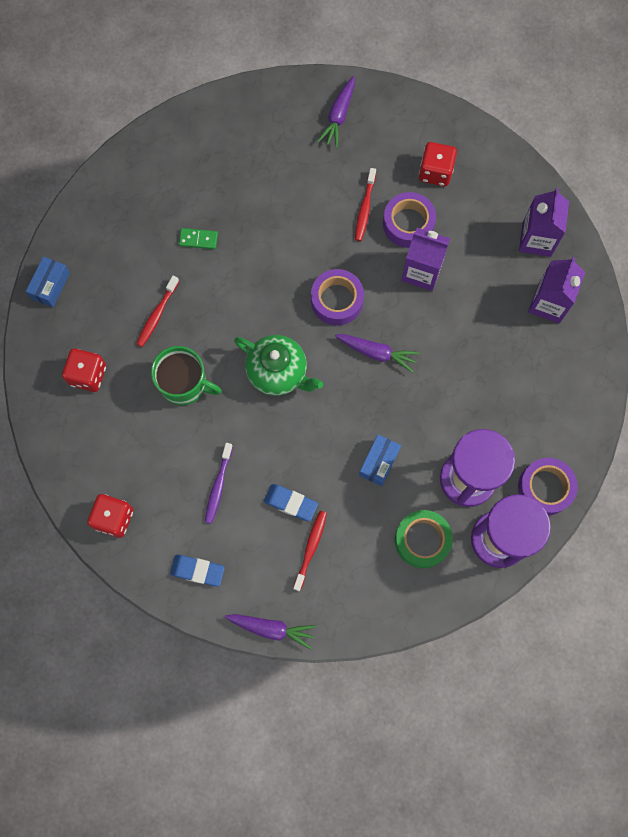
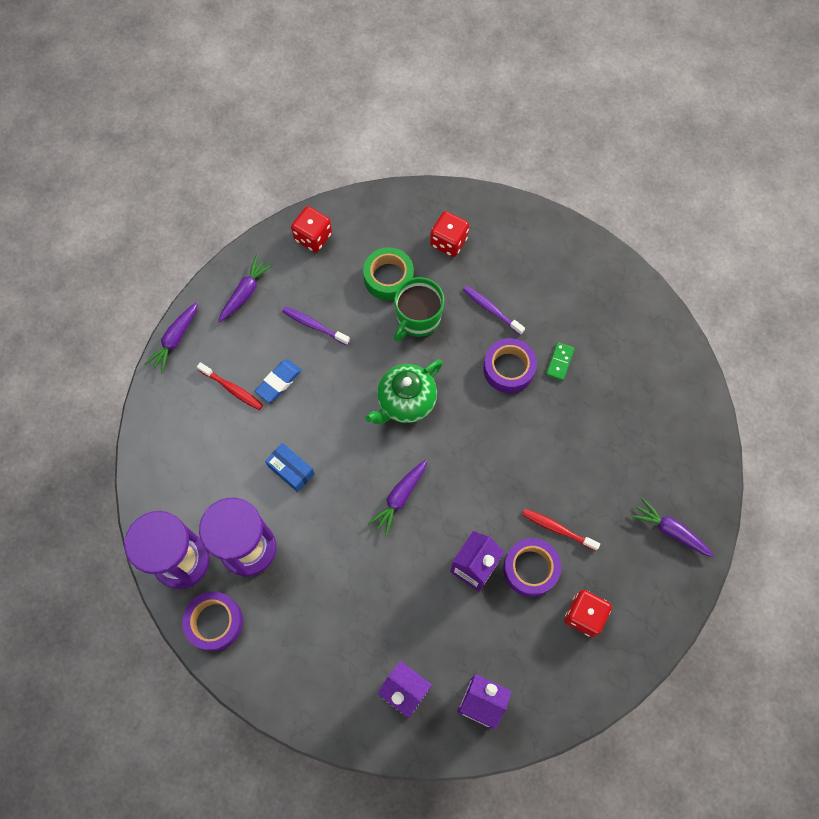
camera: 105 degrees right, 5 degrees down
(50, 285) = (542, 228): blue box -> none
(157, 315) = (491, 309): red toothbrush -> purple toothbrush
(197, 571) = (245, 292): blue eraser -> purple carrot
(337, 300) = (464, 474): purple tape -> purple tape (508, 369)
(422, 540) = (205, 489): green tape -> green tape (388, 278)

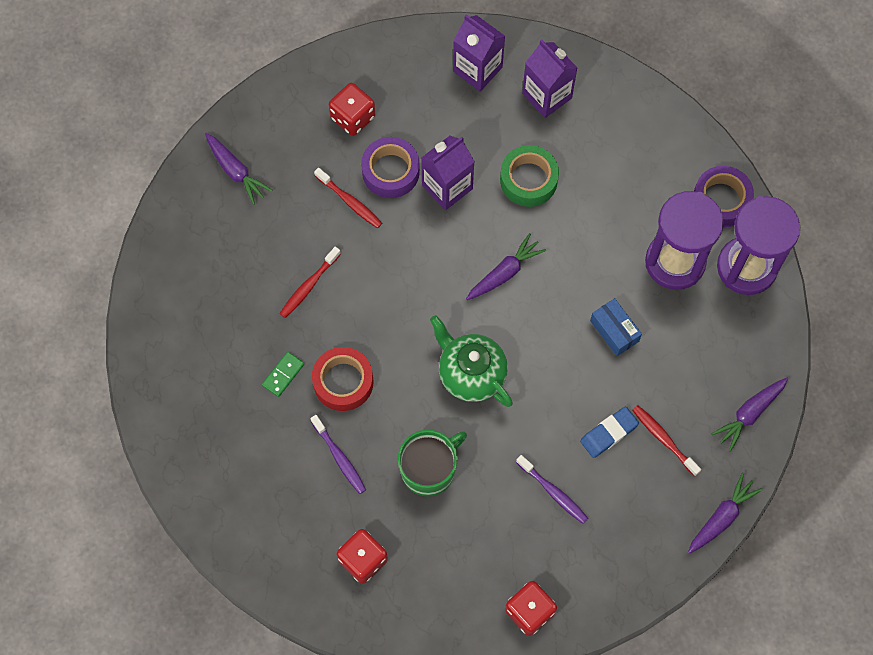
camera: 165 degrees left, 0 degrees up
(245, 292) = (627, 557): purple carrot -> purple carrot (749, 414)
(388, 278) = (449, 531): green tape -> green tape (528, 180)
(405, 402) = (470, 373): green teapot -> green teapot turned 105 degrees counterclockwise
(508, 369) = (343, 382): purple tape -> red tape
(566, 442) = (308, 286): none -> red toothbrush

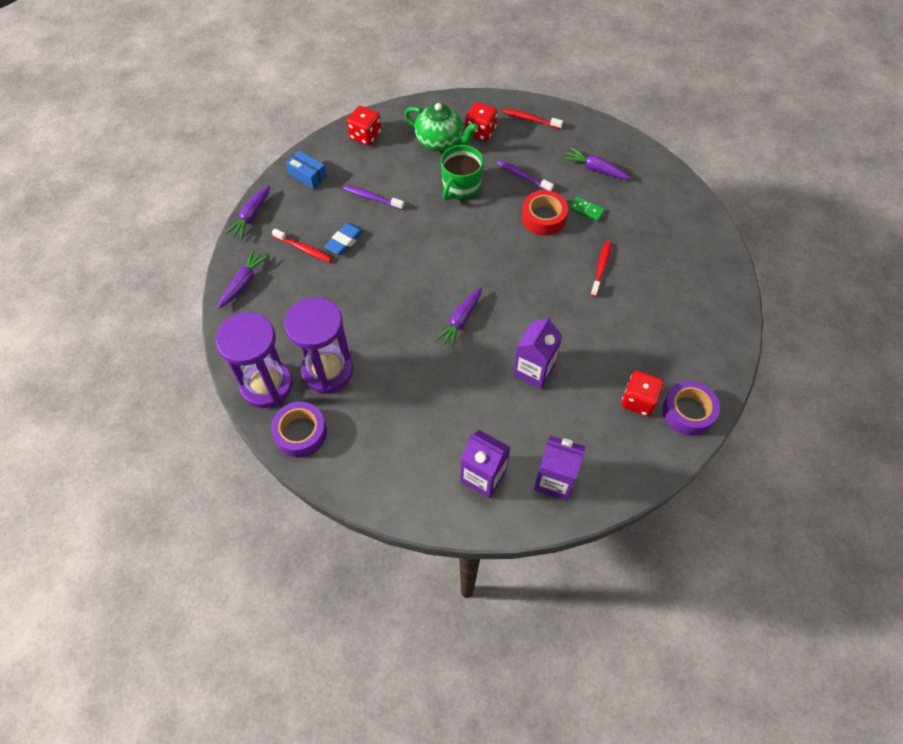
camera: 160 degrees right, 10 degrees down
(236, 171) = (703, 328): purple carrot -> purple carrot (595, 169)
(283, 375) = (586, 210): green domino -> green domino turned 75 degrees counterclockwise
(350, 202) = (604, 334): red toothbrush -> red toothbrush (530, 119)
(390, 171) = (584, 367): purple tape -> purple tape (688, 412)
(470, 373) = (457, 248): green teapot -> green teapot (440, 142)
(528, 180) = (470, 397): green tape -> none
(614, 331) = (361, 306): blue box -> blue box (307, 176)

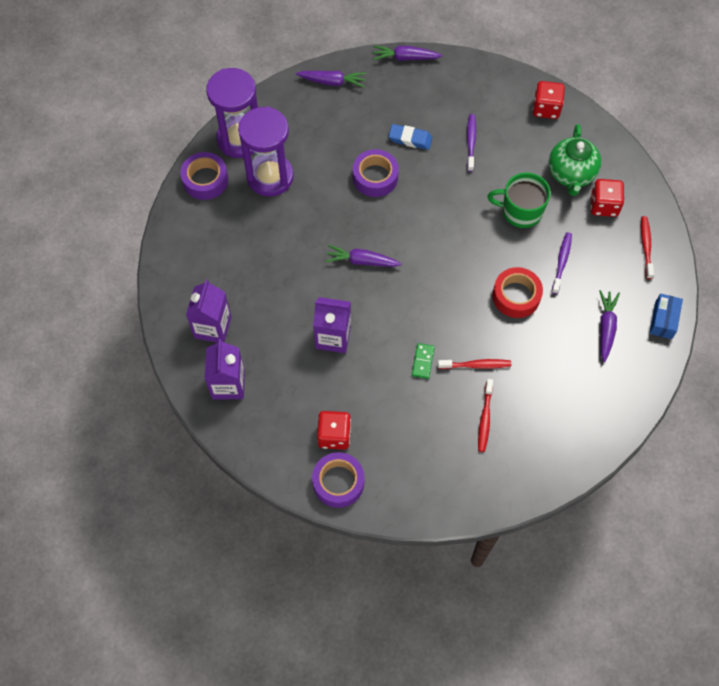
camera: 70 degrees right, 5 degrees up
(304, 249) = (387, 111): red toothbrush -> red toothbrush (485, 418)
(307, 176) = (472, 81): blue box -> blue box (663, 320)
(373, 282) = (375, 177): none -> purple tape
(586, 210) = (545, 333): green domino -> green domino (423, 361)

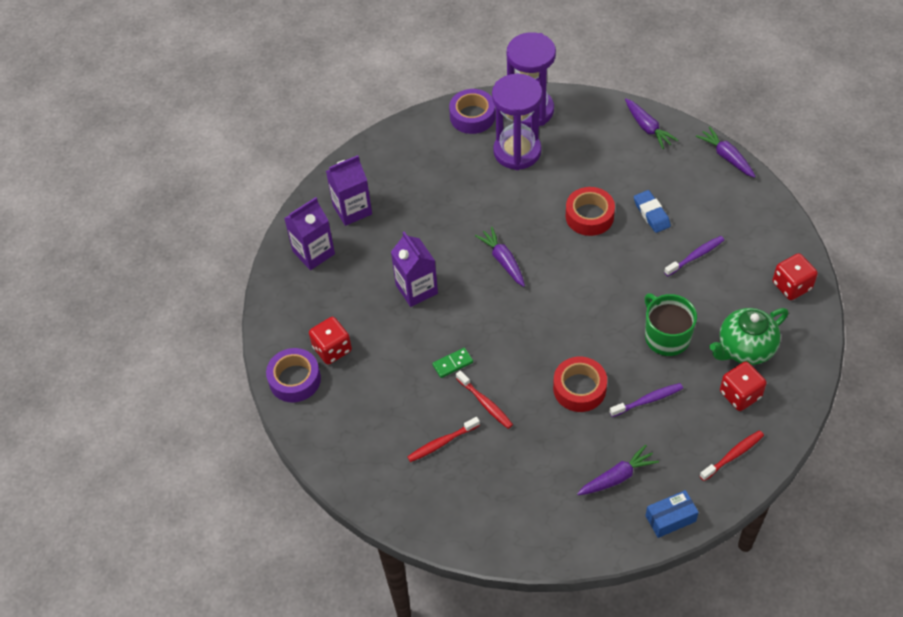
camera: 55 degrees right, 10 degrees down
(375, 177) = (589, 216): purple tape -> red tape

